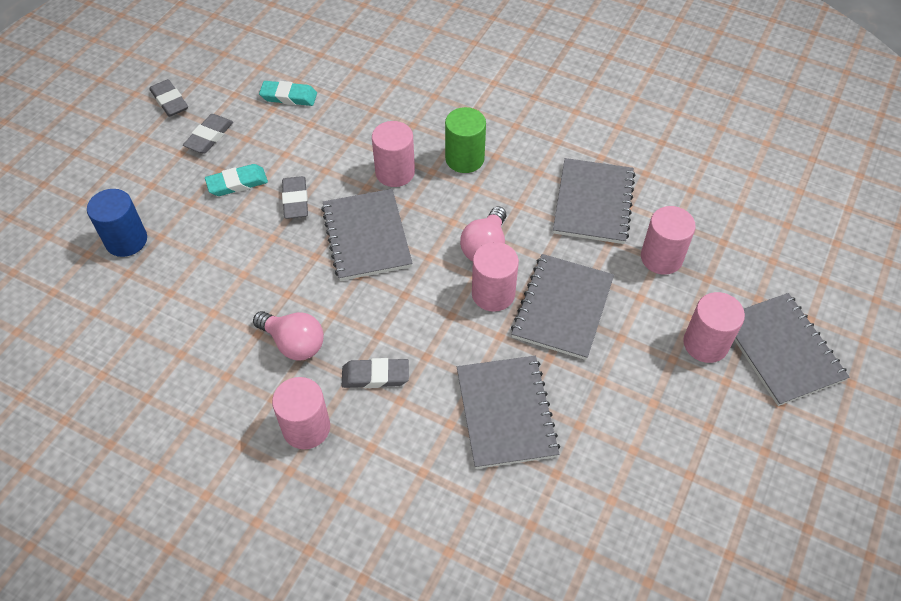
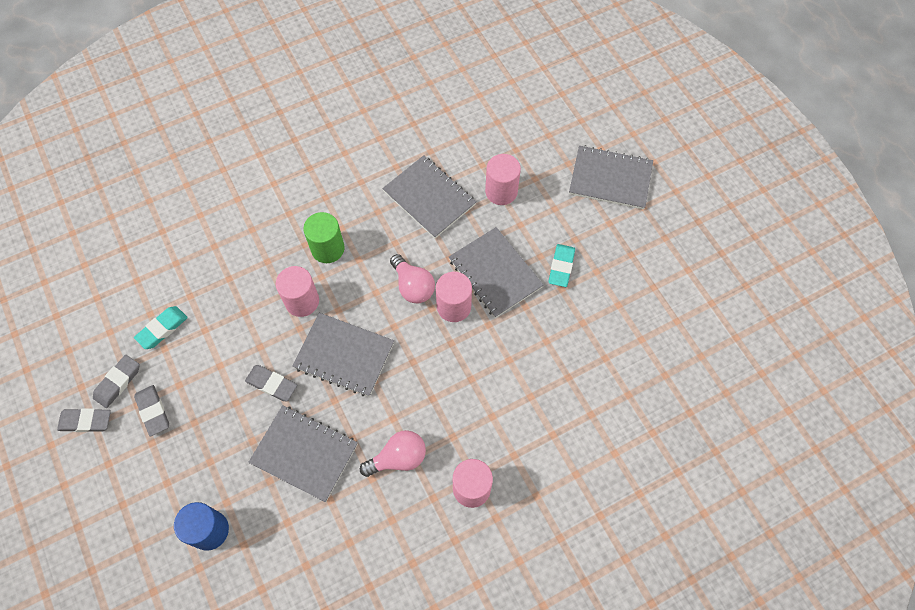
camera: 55 degrees left, 10 degrees up
(237, 183) = (220, 416): turquoise eraser -> turquoise eraser (561, 267)
(375, 376) = (463, 420): grey eraser -> grey eraser (118, 382)
(506, 413) = (546, 358): grey notebook -> grey notebook (304, 453)
(705, 344) = (578, 214): pink cylinder -> none

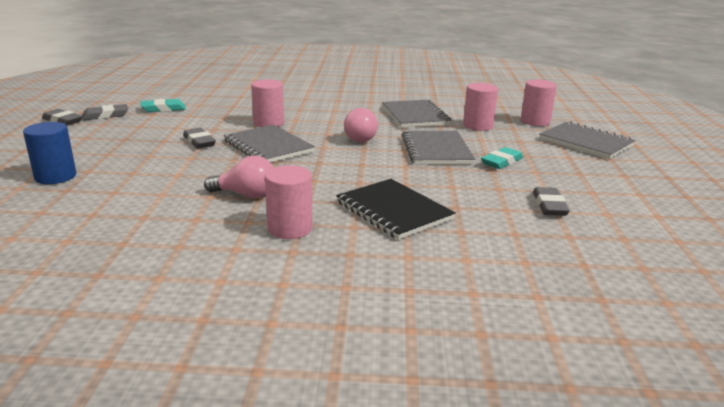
camera: 30 degrees right, 40 degrees down
(153, 411) = (107, 129): grey eraser -> grey eraser (549, 205)
(304, 453) = (176, 171): grey notebook -> none
(327, 249) = (314, 113): green cylinder -> none
(454, 306) = (383, 152): pink cylinder -> pink cylinder (535, 121)
(527, 412) = (393, 211): none -> black notebook

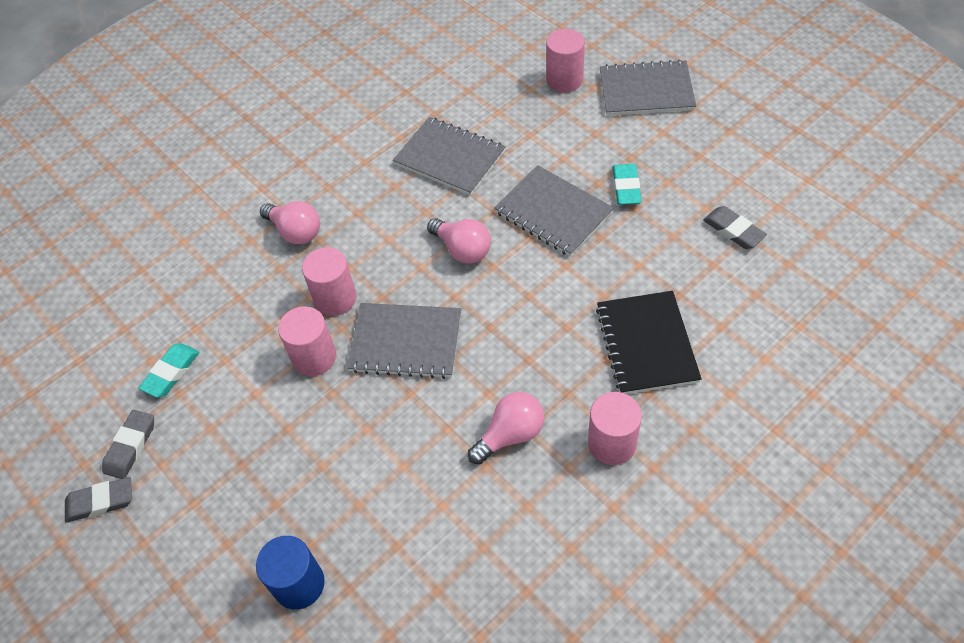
camera: 40 degrees left, 30 degrees up
(199, 142) = (327, 396): grey eraser -> none
(295, 103) = (295, 232): none -> pink light bulb
(393, 211) = (646, 344): black notebook -> black notebook turned 75 degrees clockwise
(478, 126) = (529, 132): pink cylinder -> pink cylinder (314, 357)

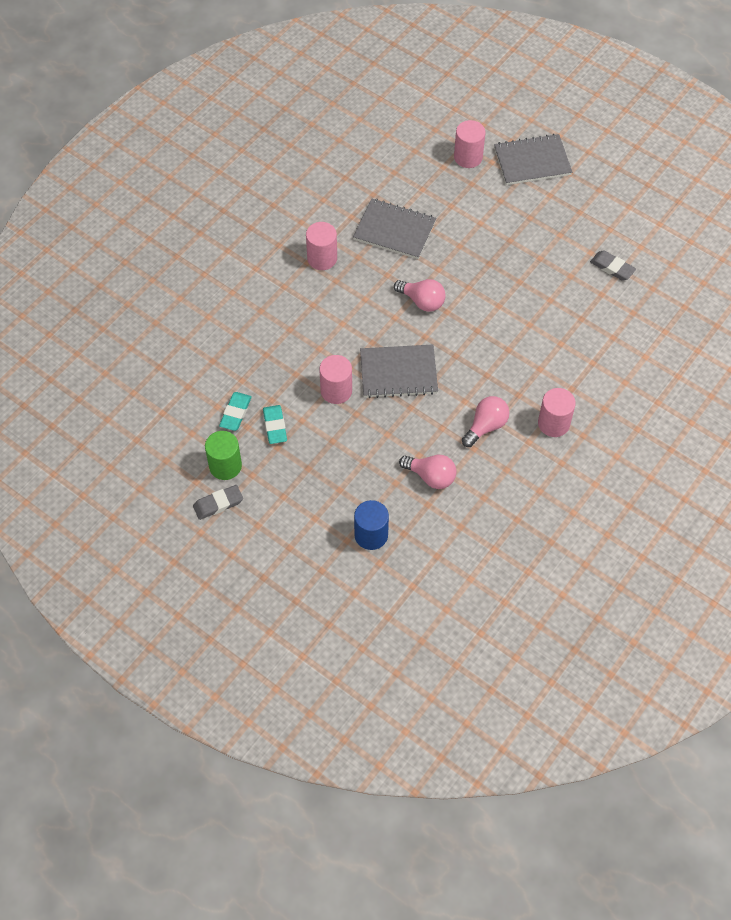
camera: 15 degrees left, 5 degrees up
(130, 446) = (225, 466): grey eraser -> green cylinder
(295, 232) = (293, 300): pink light bulb -> pink light bulb (431, 476)
(335, 299) = (338, 347): pink cylinder -> pink cylinder (322, 258)
(553, 213) = (482, 266): grey notebook -> none
(626, 187) = (531, 242): turquoise eraser -> turquoise eraser (275, 426)
(646, 344) = (565, 355): black notebook -> none

